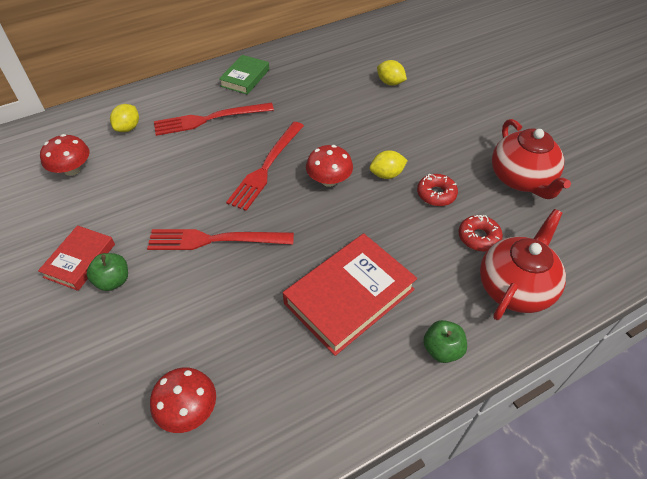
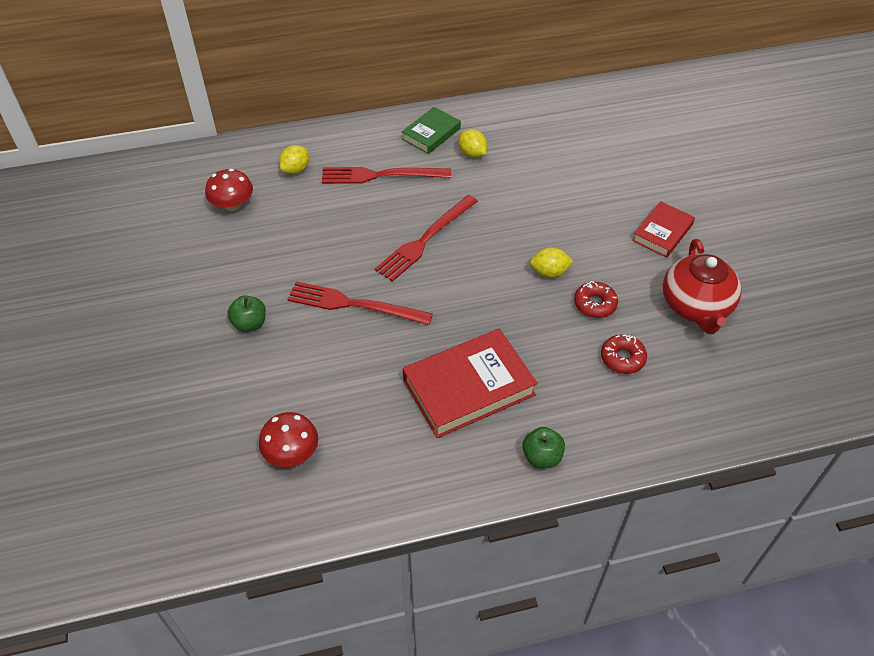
camera: 15 degrees right, 0 degrees up
(80, 260) = (223, 298): red book -> red book (662, 233)
(329, 180) = (486, 266): red mushroom -> none
(390, 83) = (590, 168): yellow lemon -> yellow lemon (472, 154)
(515, 287) = (640, 415): red teapot -> none

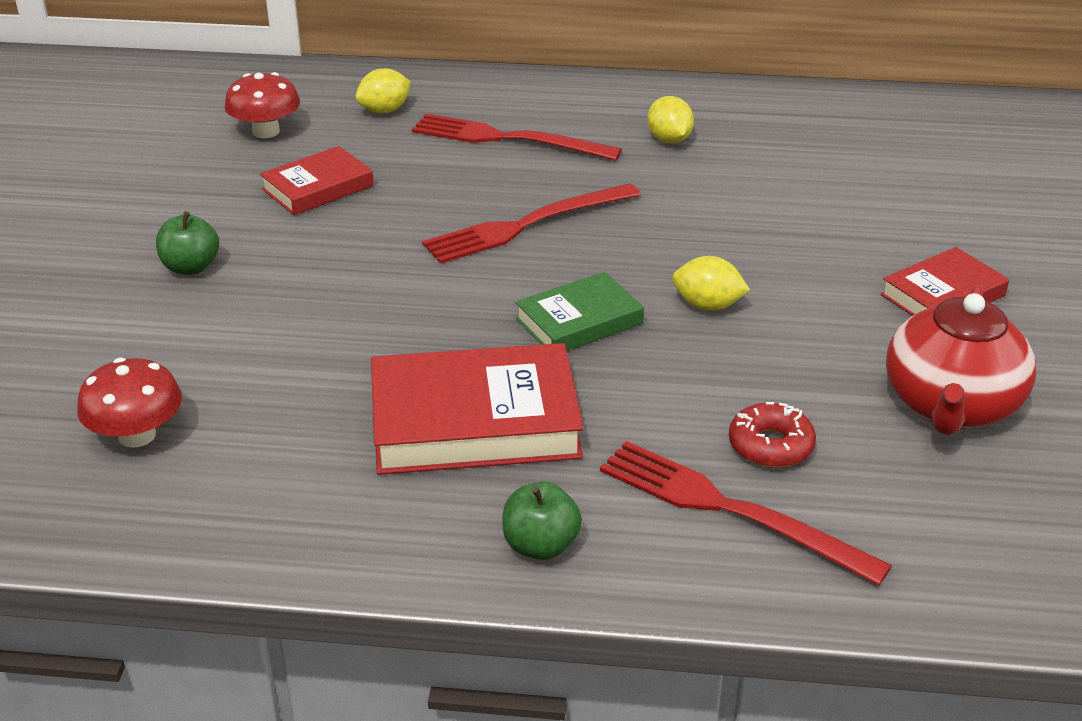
camera: 20 degrees right, 15 degrees down
(290, 242) = (318, 188): none -> red book
(354, 304) = (362, 278): red fork -> red fork (730, 509)
(431, 134) = (618, 106): green book -> green book (579, 321)
(595, 304) = (763, 362): red donut -> none

